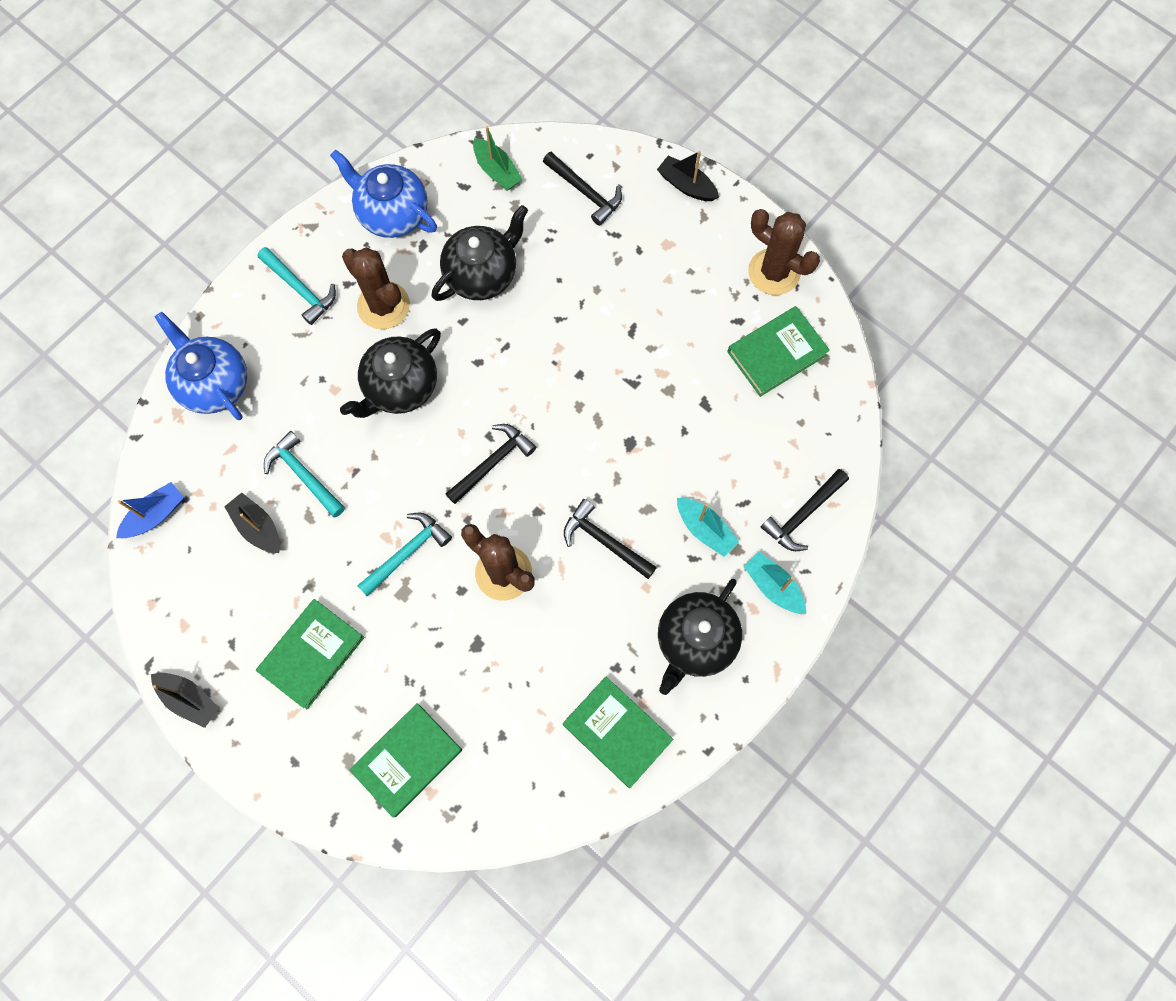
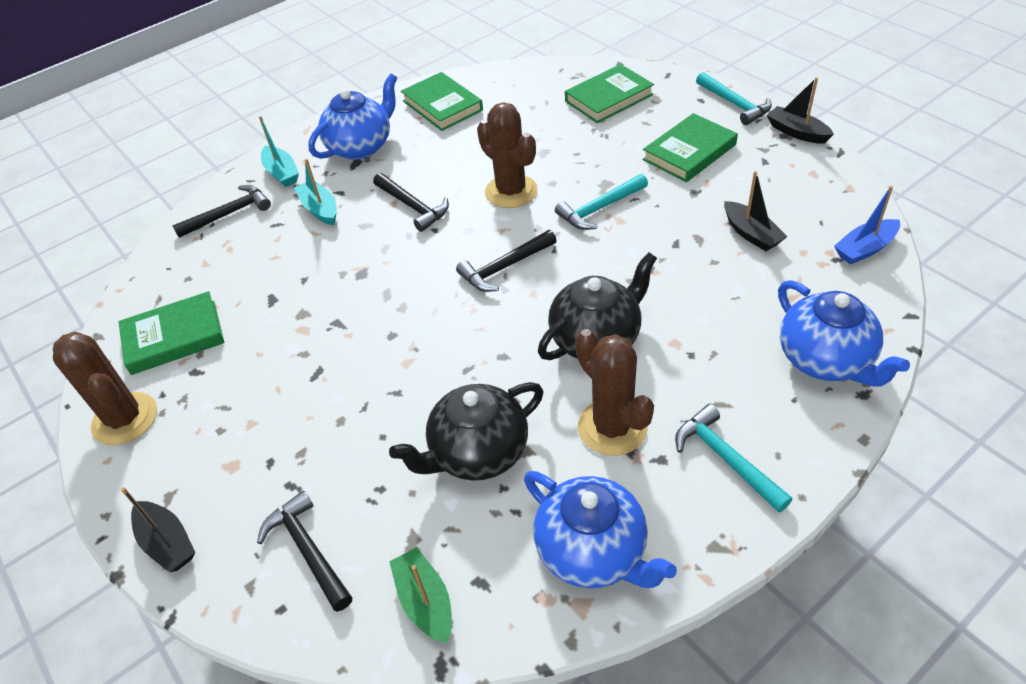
camera: 165 degrees left, 25 degrees down
(303, 475) = (706, 270): turquoise hammer -> turquoise hammer (735, 104)
(695, 641) = (361, 147): black teapot -> blue teapot

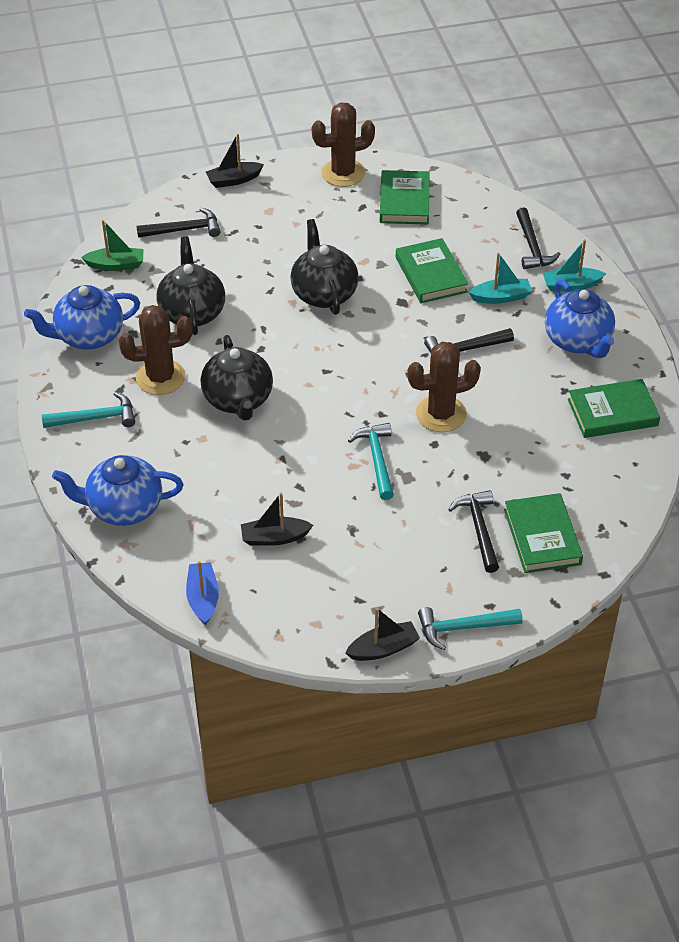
camera: 110 degrees right, 0 degrees up
(378, 341) = (324, 293): none -> black teapot
(504, 267) = (349, 379): black hammer -> black hammer (479, 529)
(689, 152) = (410, 554): green book -> green book (431, 275)

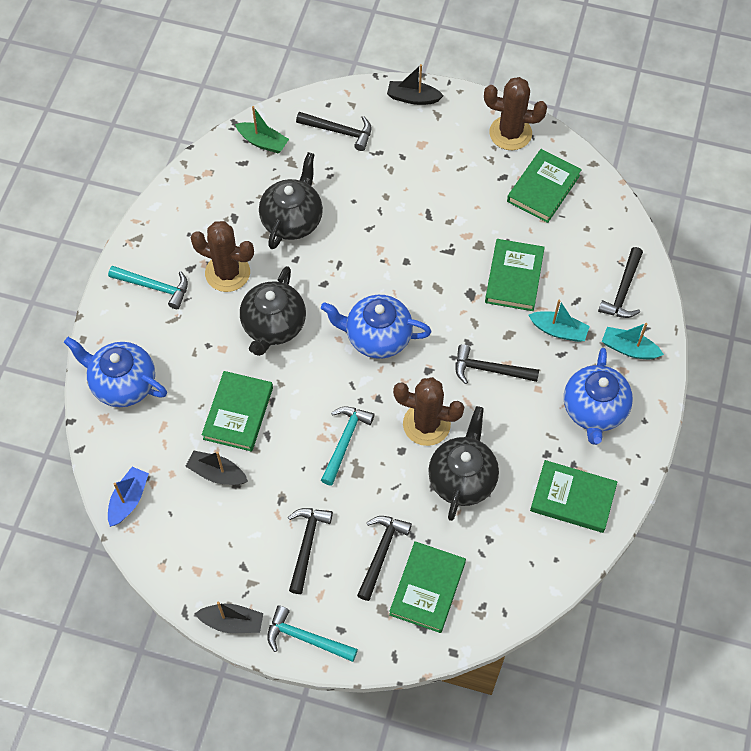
camera: 30 degrees right, 15 degrees up
(88, 336) = (197, 204): blue teapot -> blue teapot (377, 337)
(258, 482) = (238, 413): none -> green book
(324, 293) = (411, 253): black teapot -> black teapot (462, 478)
(405, 555) = (307, 545): none -> black hammer

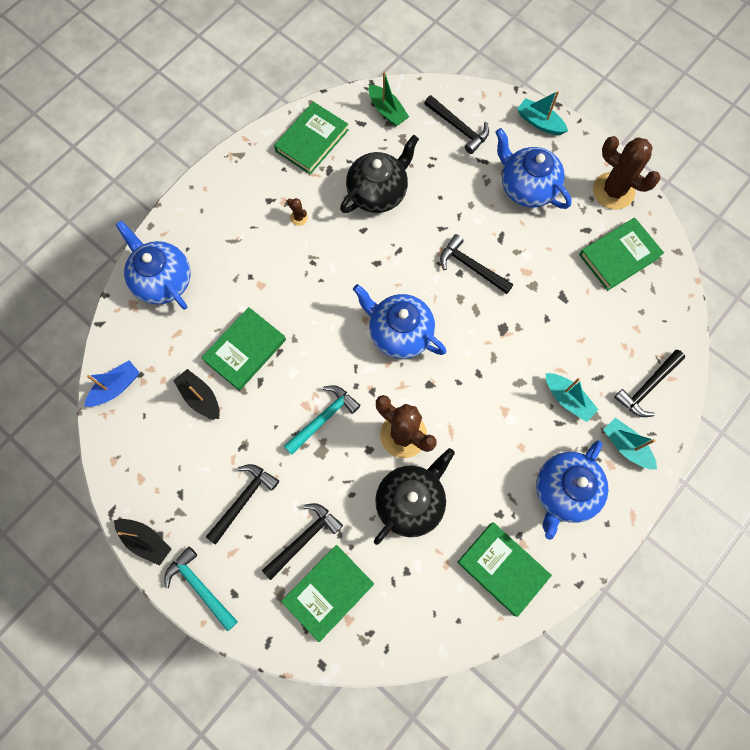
camera: 25 degrees right, 10 degrees up
(154, 287) = (231, 204): turquoise hammer -> none
(227, 273) = (299, 218): brown cactus -> brown cactus, size x0.41
(273, 326) = (314, 283): black teapot -> none
(413, 98) = (539, 122): black boat -> turquoise boat
(430, 161) = (526, 187): none -> blue teapot
(489, 370) = (485, 409): black hammer -> black hammer (471, 267)
(514, 277) = (550, 330): green book -> green book (312, 140)

